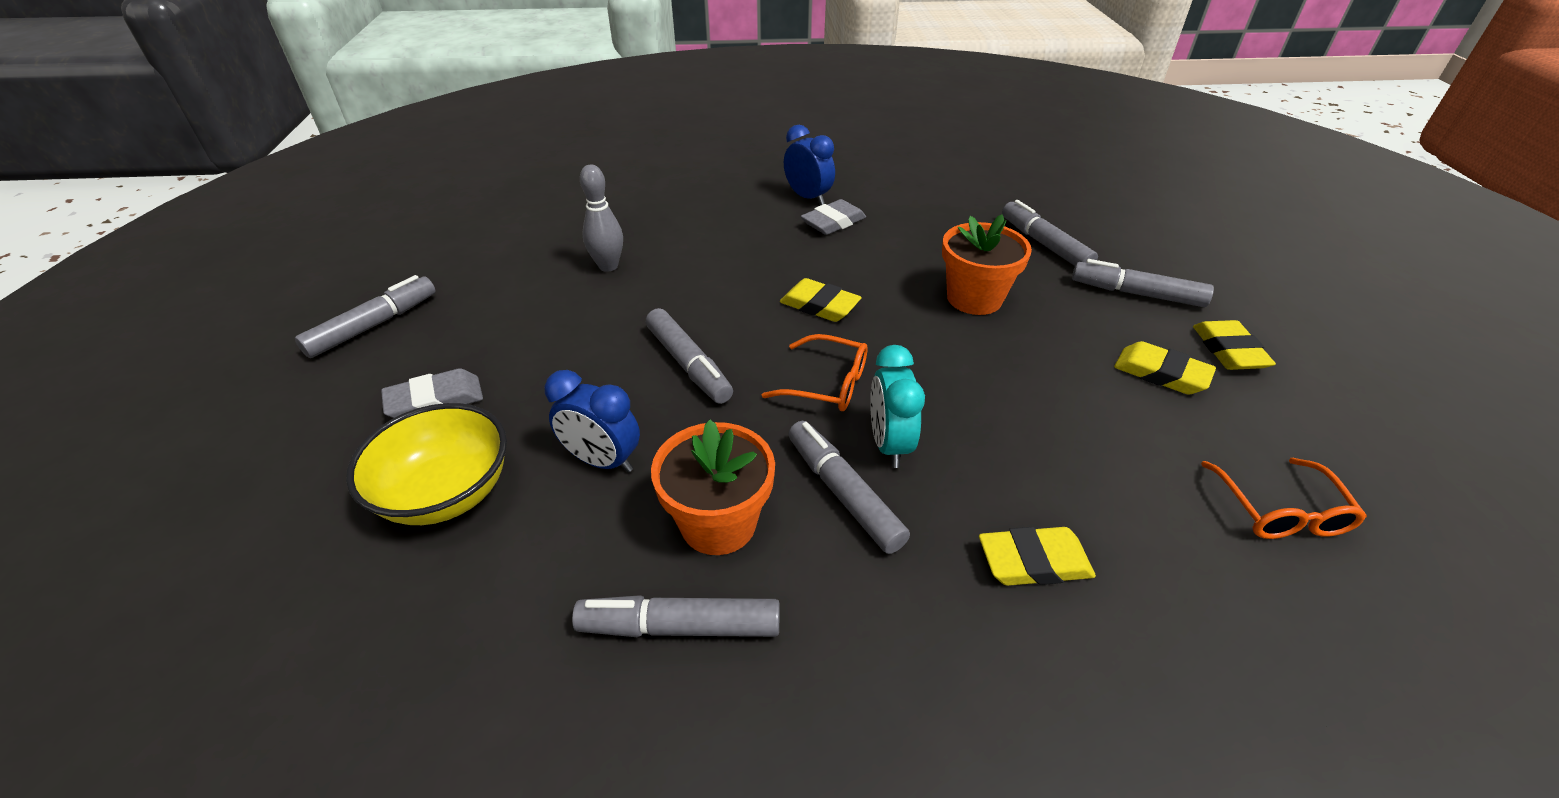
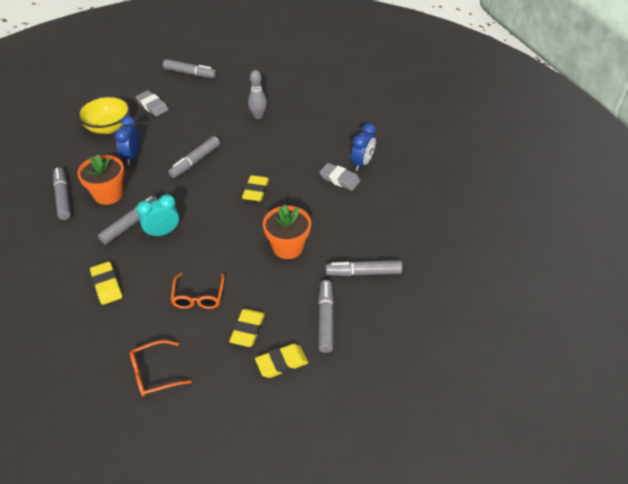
camera: 70 degrees right, 5 degrees up
(826, 384) = (196, 205): orange glasses -> orange glasses (198, 296)
(1044, 244) = (363, 272): grey marker -> grey marker turned 135 degrees counterclockwise

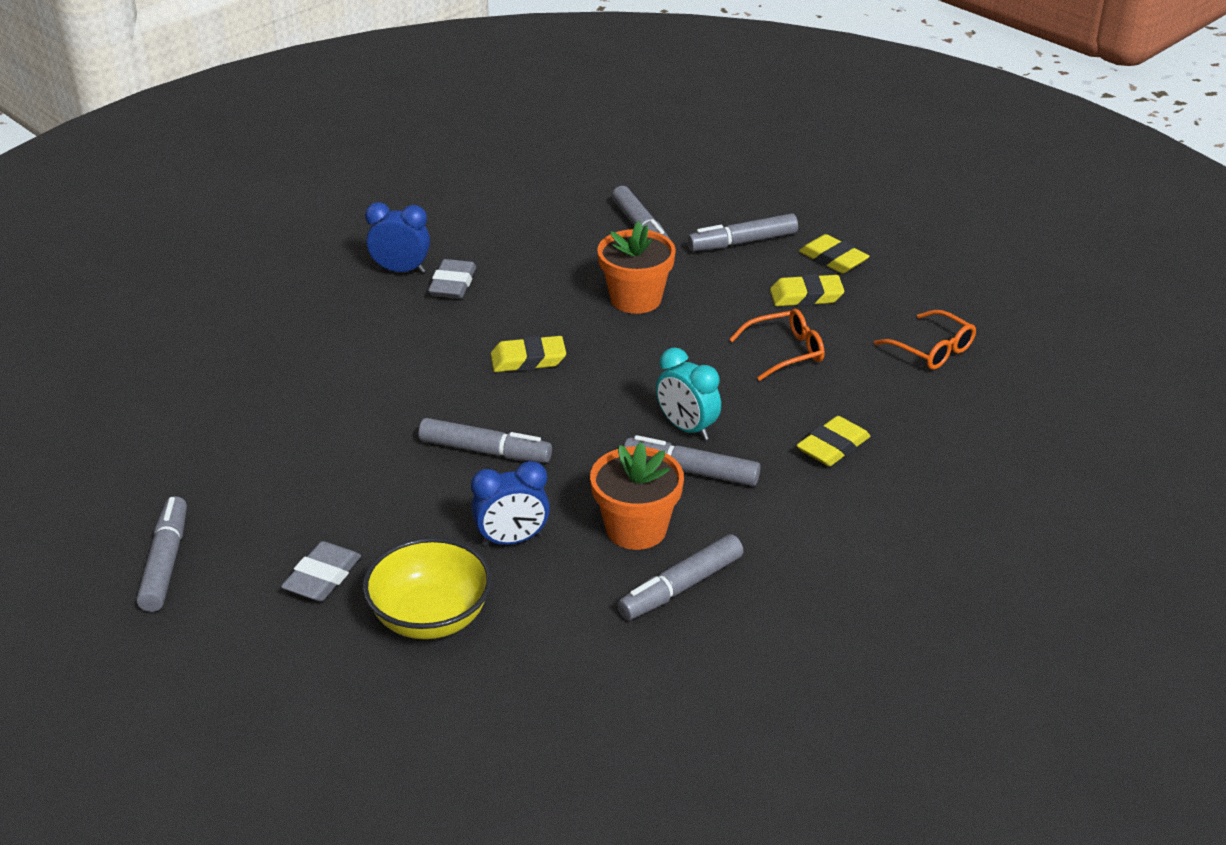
camera: 110 degrees left, 10 degrees down
(258, 116) = (305, 413): grey bowling pin -> none

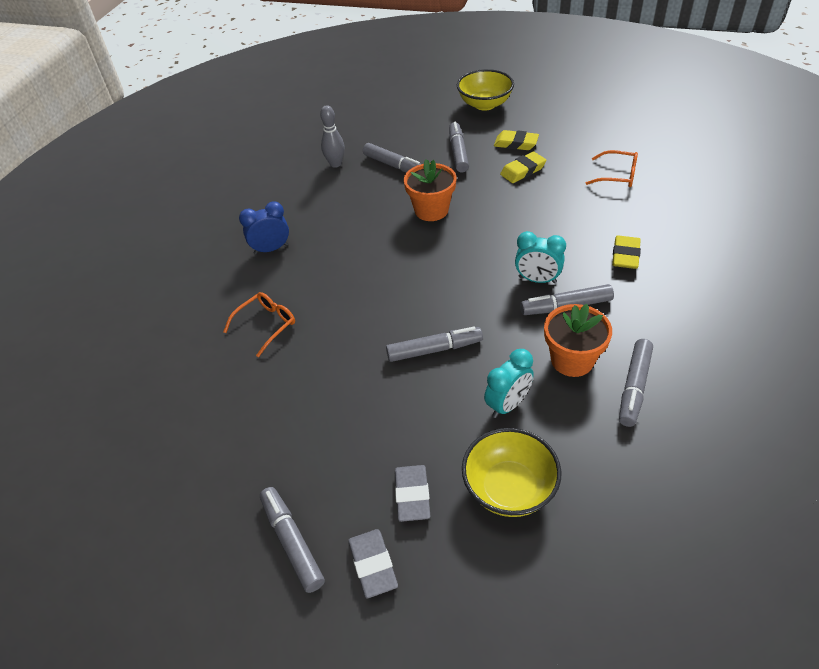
camera: 25 degrees left, 10 degrees up
(453, 284) = (312, 245): grey eraser -> grey eraser (373, 565)
(512, 540) = (507, 405): blue clock -> turquoise clock
(528, 359) = (404, 275): yellow eraser -> none
(569, 200) = (335, 164): none -> grey bowling pin
(742, 242) = (458, 152): grey marker -> grey marker turned 135 degrees clockwise
(785, 352) = (544, 209): orange glasses -> orange glasses (266, 325)
(844, 194) = (484, 104): none -> yellow bowl

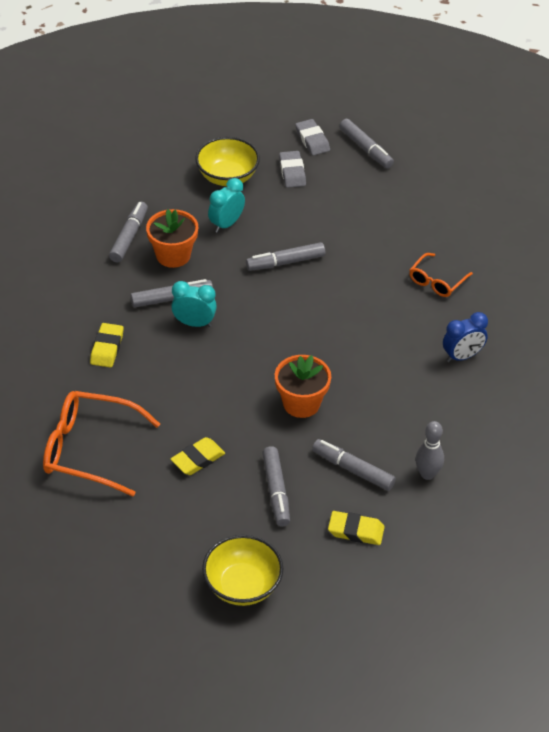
camera: 170 degrees right, 0 degrees up
(516, 143) = (203, 505): yellow eraser -> yellow eraser (356, 531)
(617, 175) = (90, 450): orange glasses -> orange glasses, size x1.82

